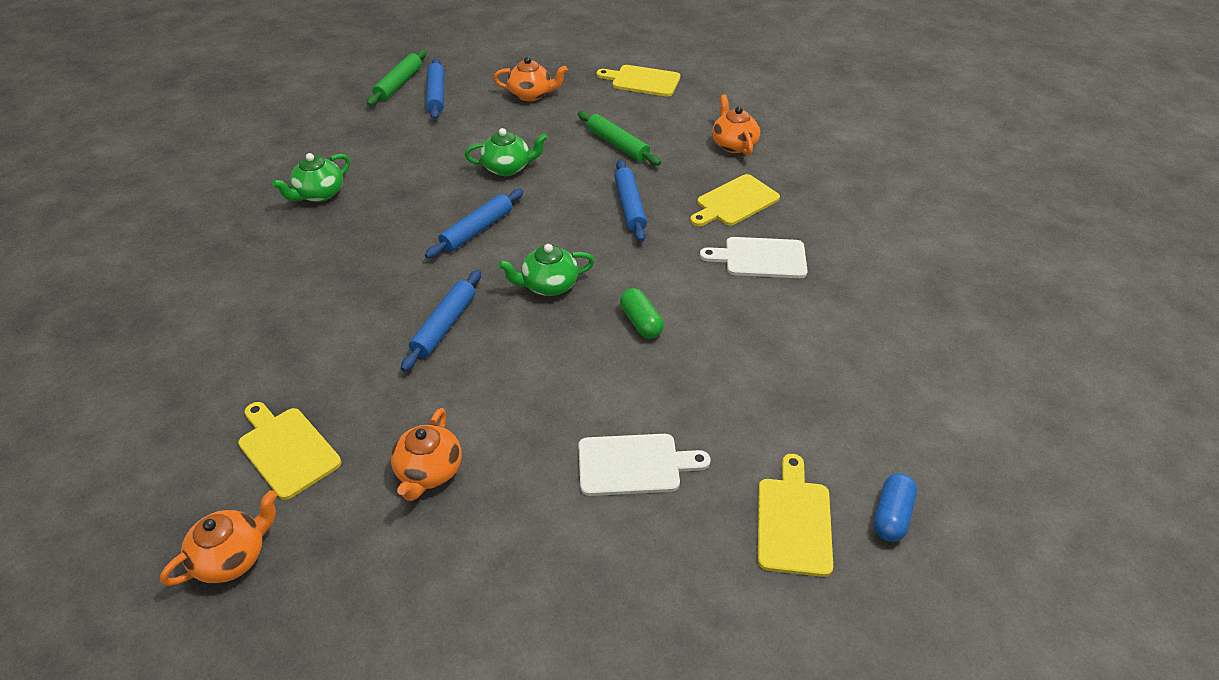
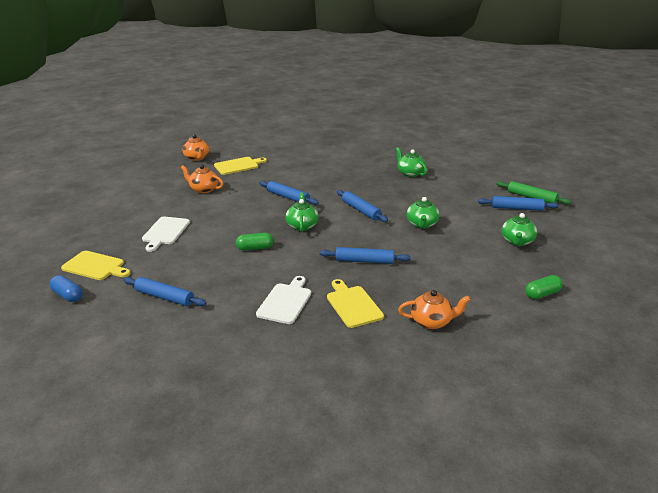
camera: 105 degrees right, 15 degrees down
(531, 95) = (517, 241): orange teapot -> green teapot
(618, 145) = (442, 267): green rolling pin -> none
(642, 81) = (542, 294): yellow cutting board -> green capsule
(821, 384) = (164, 297): none -> blue rolling pin

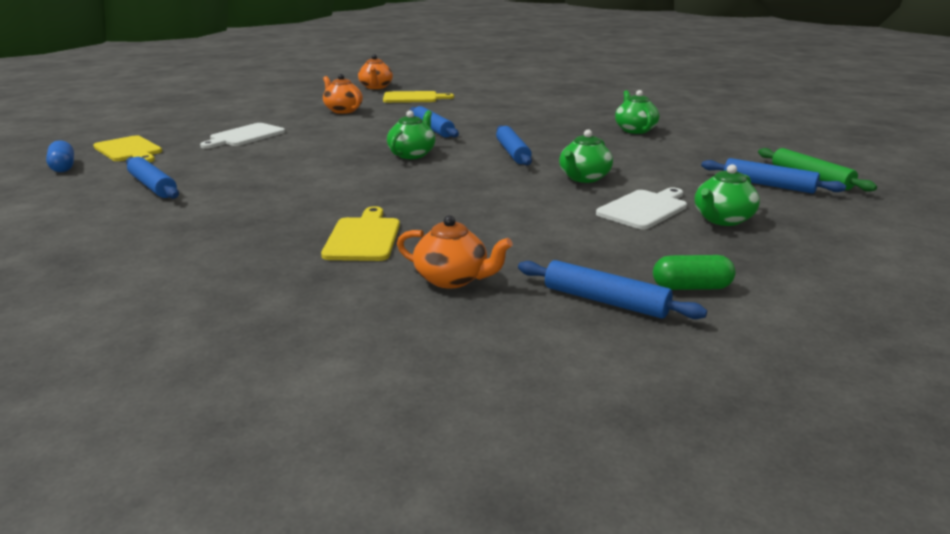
camera: 25 degrees right, 5 degrees down
(255, 248) = (323, 164): green capsule -> none
(285, 302) = (281, 217): white cutting board -> white cutting board (644, 209)
(364, 261) = (445, 199): blue rolling pin -> blue rolling pin (605, 301)

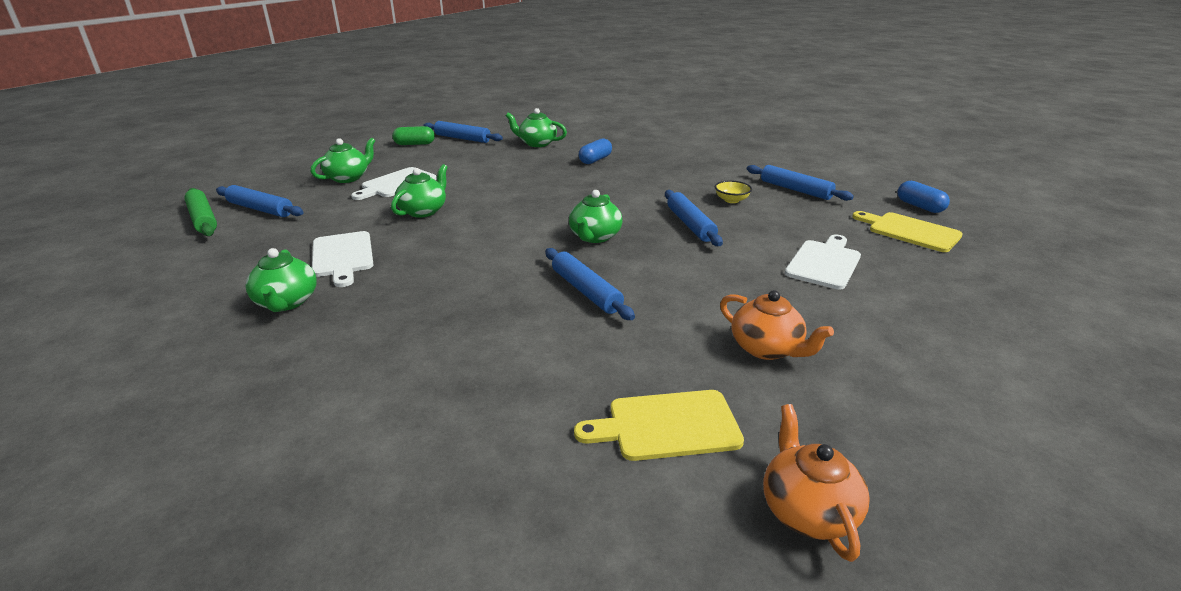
camera: 175 degrees right, 5 degrees up
(245, 178) = (731, 200): none -> yellow bowl
(363, 237) = (595, 160): yellow cutting board -> blue capsule
(452, 279) = (537, 143): orange teapot -> green teapot
(513, 153) = (481, 244): blue rolling pin -> blue rolling pin (690, 225)
(626, 149) = (342, 256): none -> white cutting board

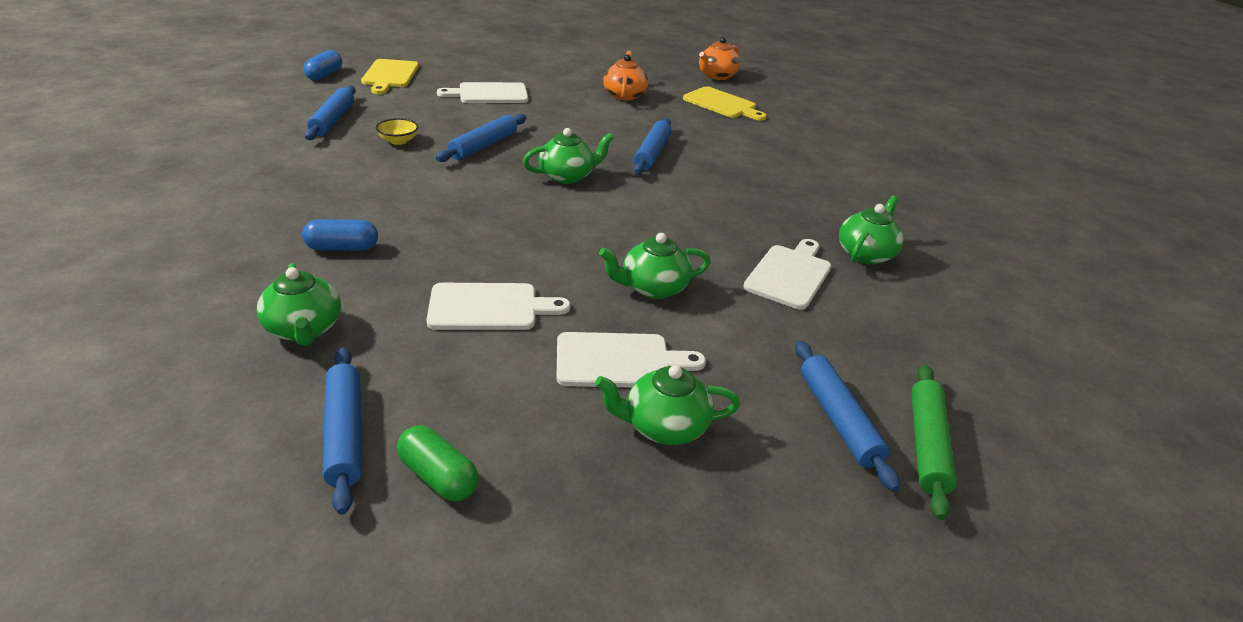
camera: 135 degrees left, 5 degrees up
(487, 173) = (489, 307): none -> white cutting board

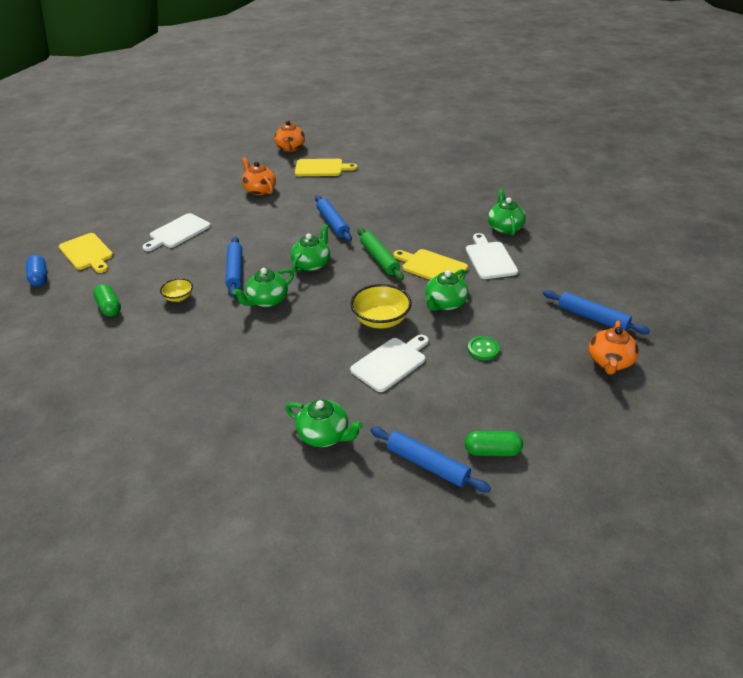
camera: 35 degrees left, 5 degrees up
(332, 120) = (109, 307): blue rolling pin -> green capsule
(342, 248) = (265, 381): blue capsule -> none
(551, 262) = (381, 320): none -> yellow bowl
(619, 361) = (483, 349): white cutting board -> green button
(664, 427) = (540, 366): green teapot -> green teapot (267, 300)
(698, 245) = (431, 267): none -> yellow cutting board
(778, 489) = (610, 362): none -> orange teapot
(926, 445) = (631, 307): green rolling pin -> green rolling pin (379, 259)

